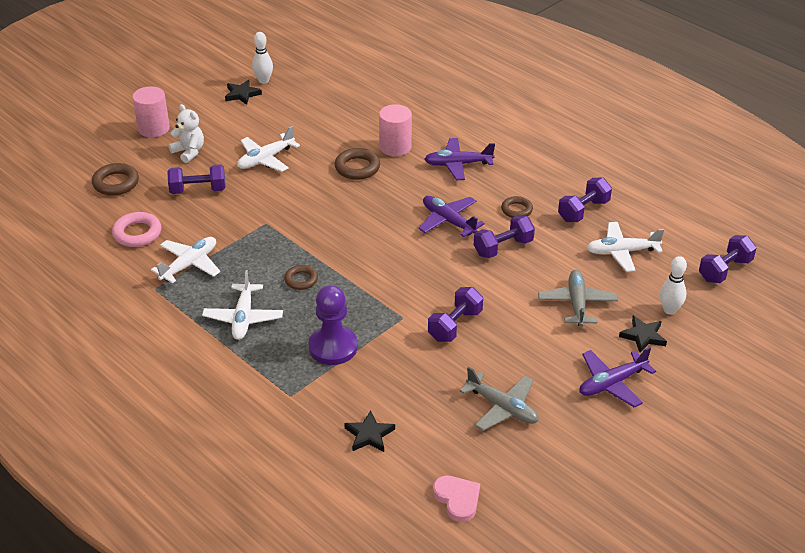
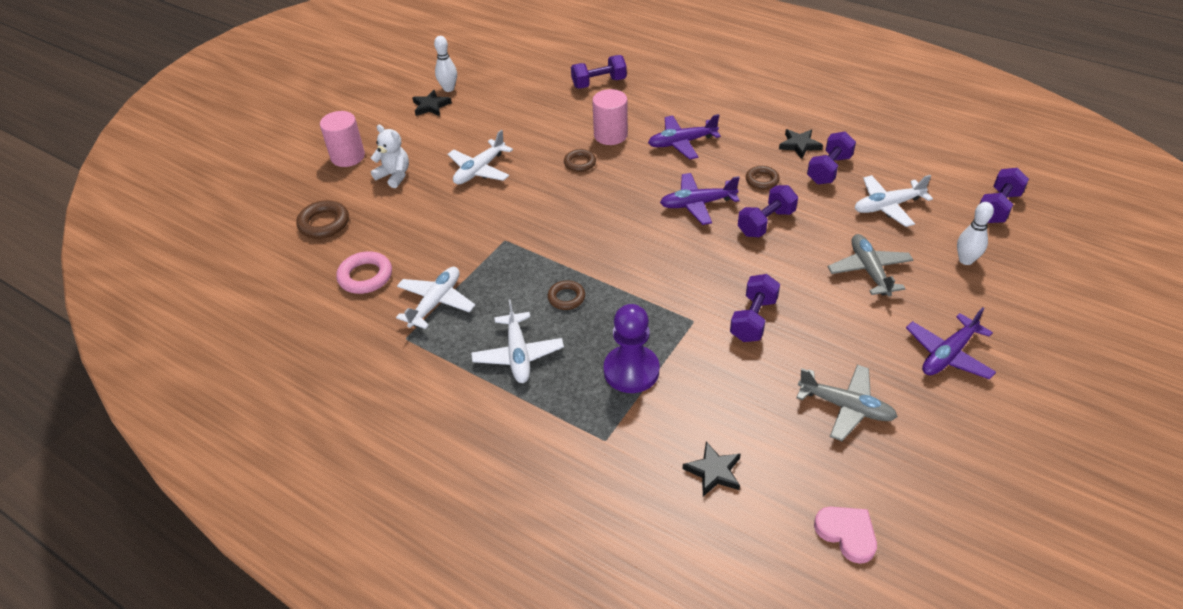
camera: 10 degrees left, 5 degrees up
(198, 190) = (418, 216): purple dumbbell -> purple dumbbell (599, 83)
(357, 167) = (580, 163): brown ring -> brown ring, size x0.66
(448, 221) = (697, 204): purple plane -> purple plane turned 45 degrees counterclockwise
(643, 336) = (953, 294): black star -> black star (799, 145)

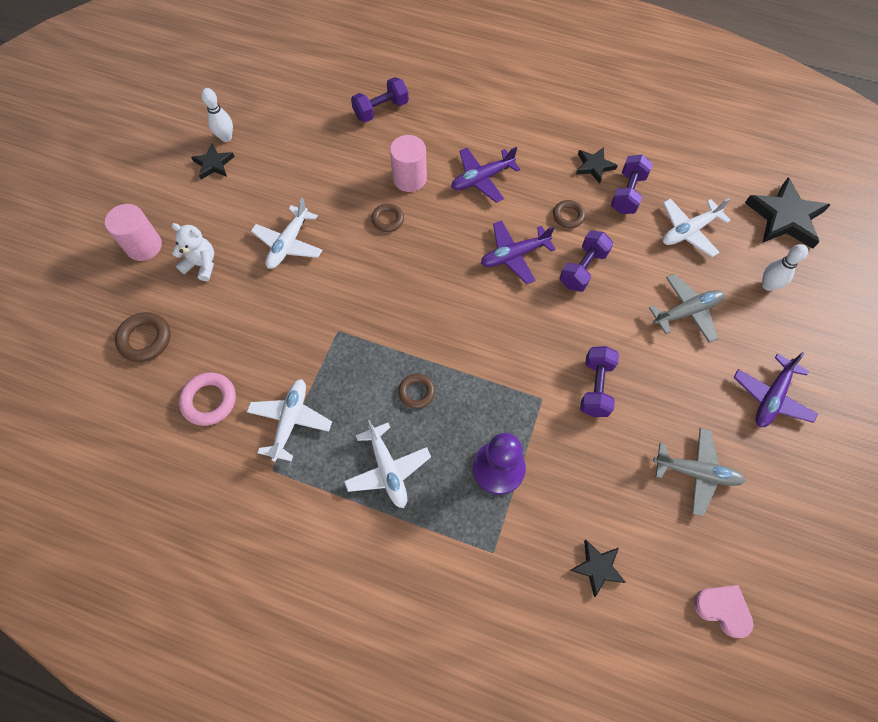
camera: 15 degrees left, 20 degrees up
(869, 271) = (686, 311): grey plane -> grey plane turned 90 degrees clockwise
(998, 207) = (785, 217): purple dumbbell -> black star

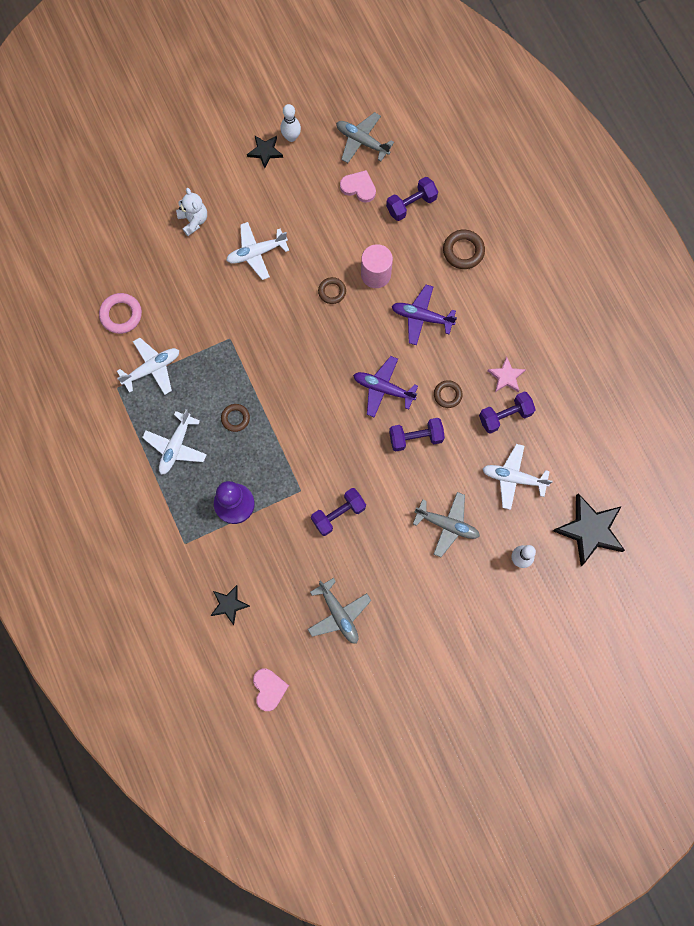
camera: 45 degrees right, 10 degrees up
(144, 246) = (172, 176): pink cylinder -> none
(145, 339) = (120, 243): brown ring -> brown ring (463, 251)
(291, 97) = (362, 141): none -> grey plane
(324, 130) = (359, 187): none -> pink heart
(381, 110) = (411, 205): purple dumbbell -> purple dumbbell turned 45 degrees counterclockwise
(594, 166) = (506, 376): black star -> pink star
(771, 397) = (434, 620): purple plane -> none

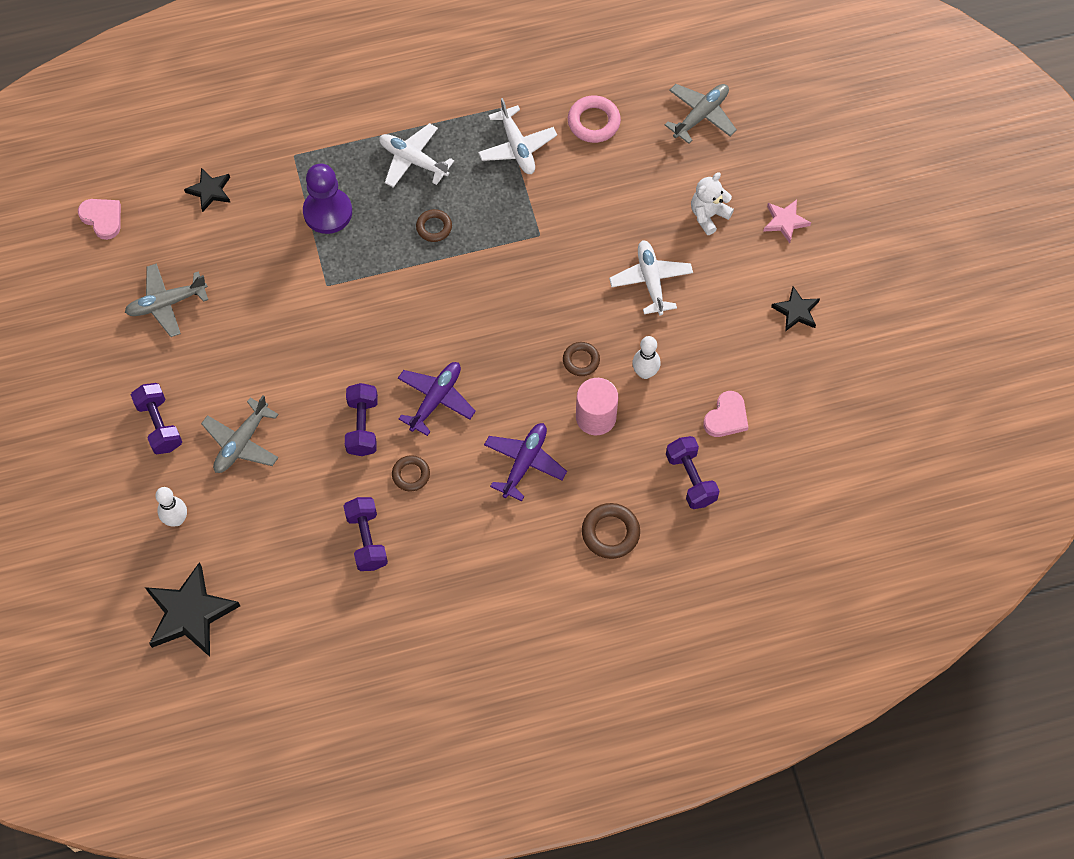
camera: 100 degrees right, 10 degrees down
(193, 220) = (708, 215): white teddy bear -> white teddy bear turned 150 degrees clockwise
(269, 689) = (102, 218): pink heart -> pink heart turned 135 degrees counterclockwise
(291, 137) = (814, 346): white bowling pin -> white bowling pin (645, 372)
(338, 514) = (287, 322): purple dumbbell -> purple dumbbell (159, 425)
(362, 141) = (796, 432): grey plane -> grey plane (701, 115)
(506, 376) = (420, 552): pink star -> pink star (785, 222)
(513, 478) = (281, 533): white plane -> none

